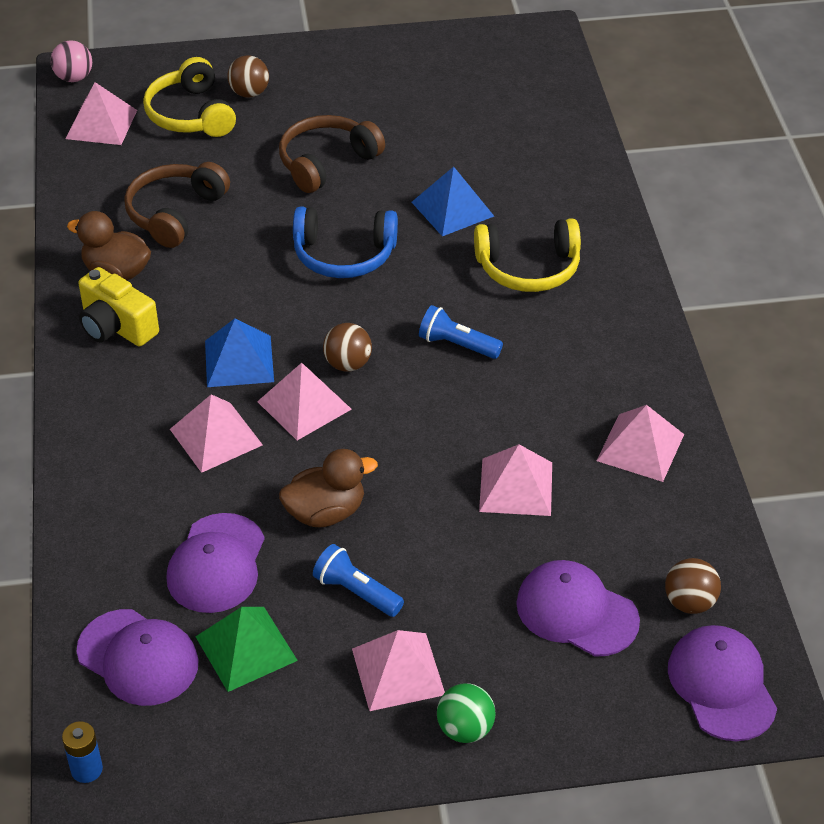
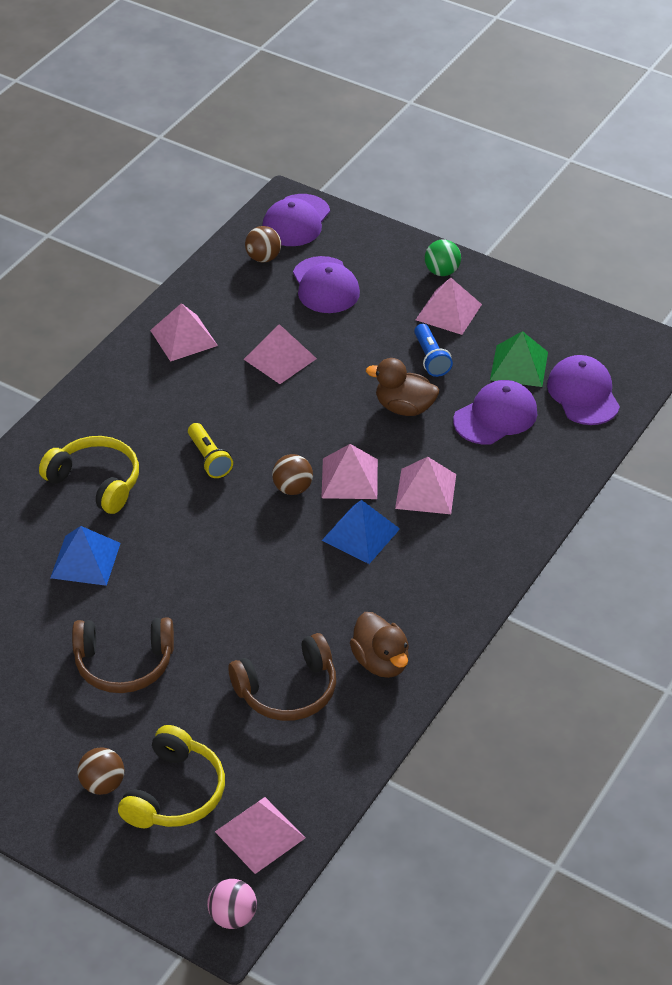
camera: 140 degrees left, 0 degrees up
(86, 769) = (653, 358): blue battery -> none
(116, 327) = (421, 613): yellow camera -> none
(344, 255) = (205, 571): blue headphones -> none
(457, 345) = (209, 459): blue flashlight -> yellow flashlight

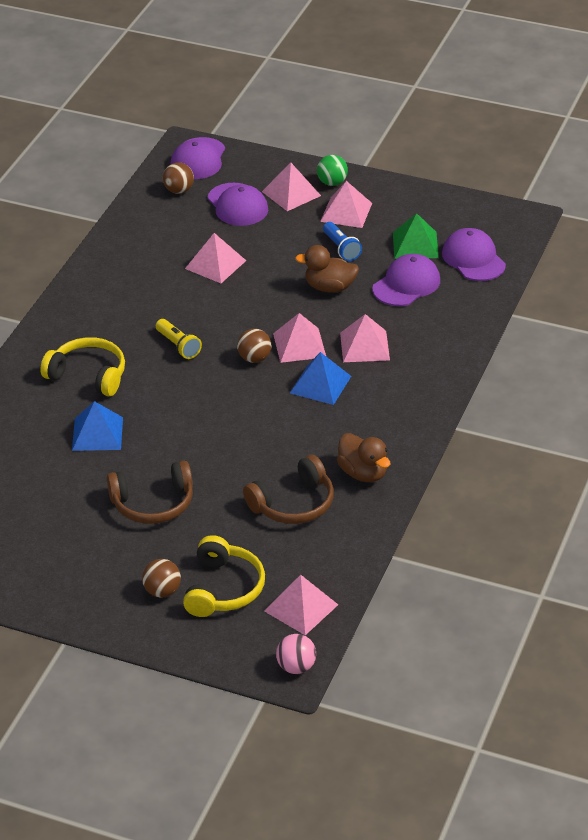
camera: 10 degrees left, 5 degrees down
(183, 337) = (129, 259): pink pyramid -> pink pyramid (291, 193)

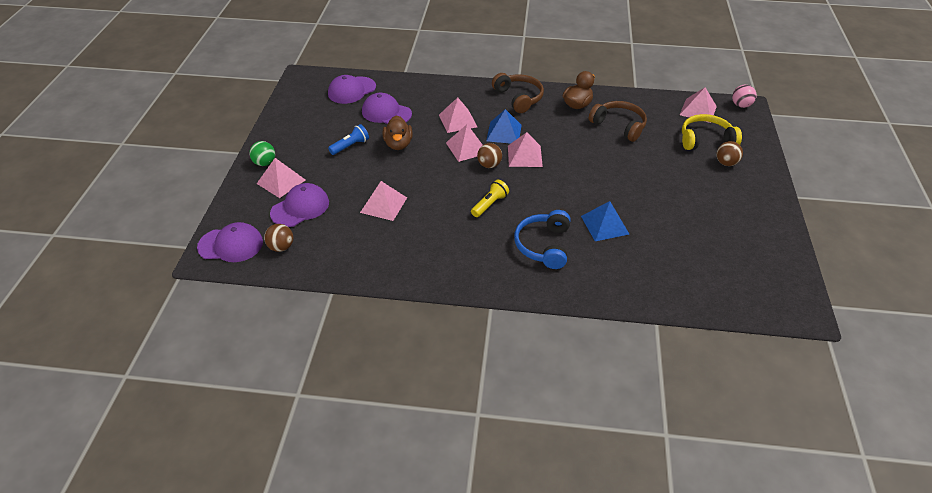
camera: 105 degrees left, 5 degrees up
(88, 375) = (543, 245): yellow headphones -> blue headphones
(153, 504) = (656, 182): brown headphones -> brown headphones (519, 98)
(346, 212) = (304, 150): pink pyramid -> pink pyramid (524, 156)
(415, 245) = (340, 115): green pyramid -> none

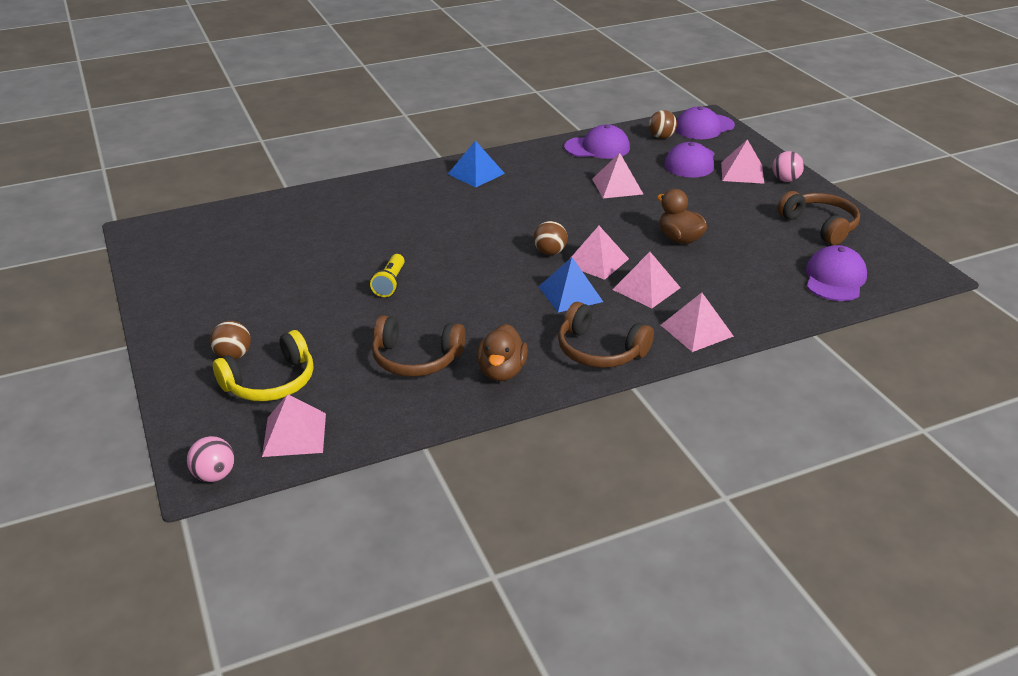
camera: 150 degrees right, 10 degrees down
(265, 163) = (785, 180): green ball -> pink ball
(304, 122) = (820, 225): none -> brown headphones
(350, 146) = (728, 220): blue flashlight -> none
(386, 113) = (747, 267): purple cap -> purple cap (597, 148)
(489, 204) = (511, 218): yellow flashlight -> yellow flashlight (390, 283)
(524, 156) = (517, 275): pink pyramid -> pink pyramid (696, 330)
(543, 245) = (426, 204): blue headphones -> none
(604, 225) = (372, 238): blue pyramid -> blue pyramid (476, 173)

